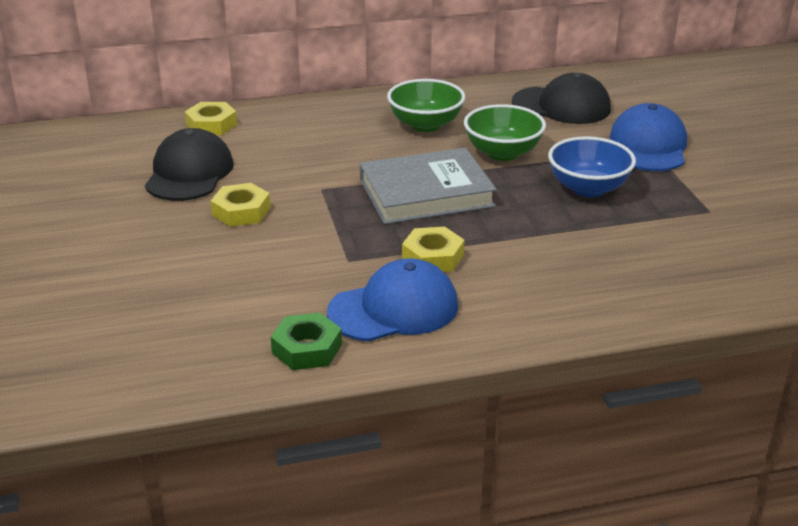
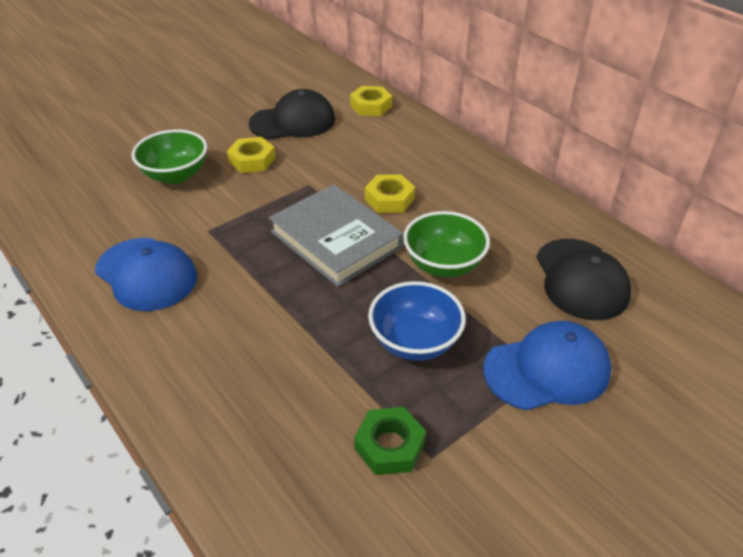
camera: 65 degrees right, 10 degrees up
(307, 348) = (81, 247): green nut -> green nut (389, 445)
(425, 125) = (459, 204): green bowl -> green bowl (175, 175)
(433, 257) = (232, 273): yellow nut -> yellow nut (389, 199)

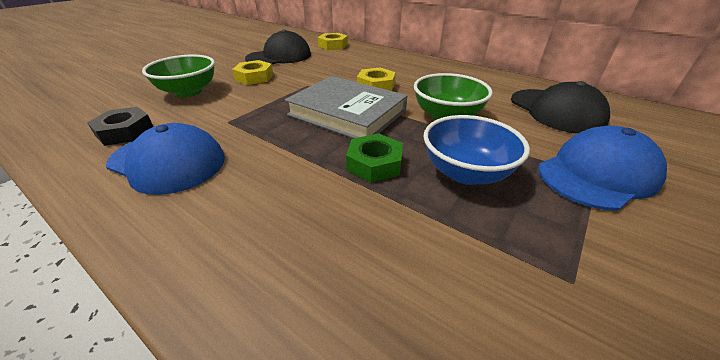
camera: 15 degrees left, 5 degrees down
(110, 227) = (125, 132): none -> black nut
(389, 445) = (518, 280): green nut -> green nut (374, 163)

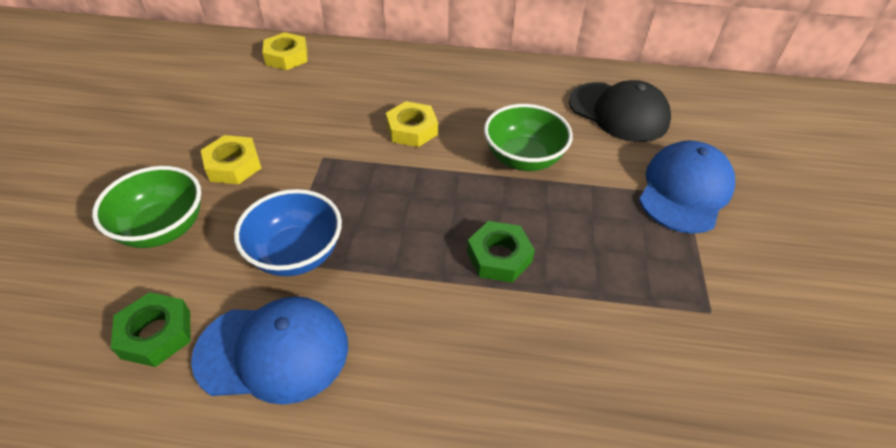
camera: 30 degrees left, 10 degrees up
(125, 132) = (156, 334): black nut -> green nut
(279, 56) = (227, 106): black cap -> none
(347, 113) = (415, 191): grey book -> none
(465, 173) = (585, 233): blue bowl -> blue bowl (296, 254)

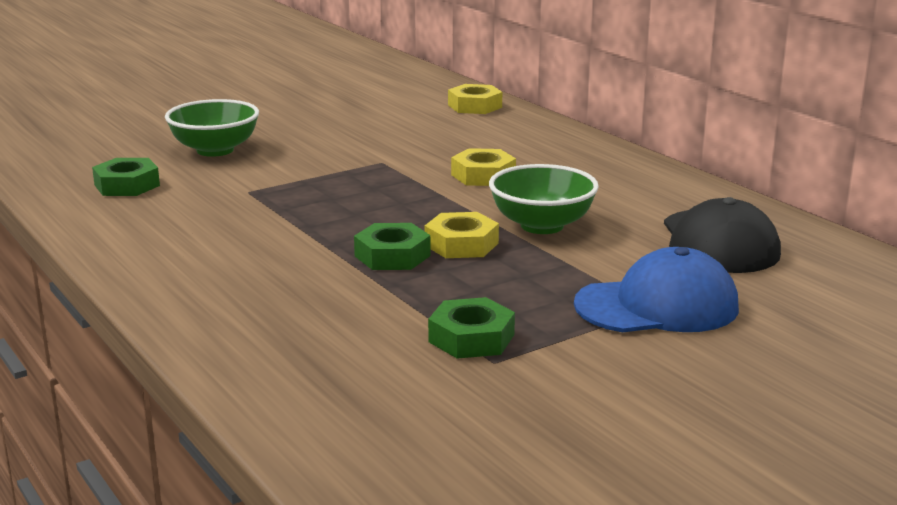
camera: 50 degrees right, 25 degrees down
(233, 165) = (313, 142): yellow nut -> yellow nut (461, 244)
(273, 351) = (166, 220): blue cap -> none
(296, 254) = (263, 192): blue bowl -> none
(669, 301) = (471, 338): none -> green nut

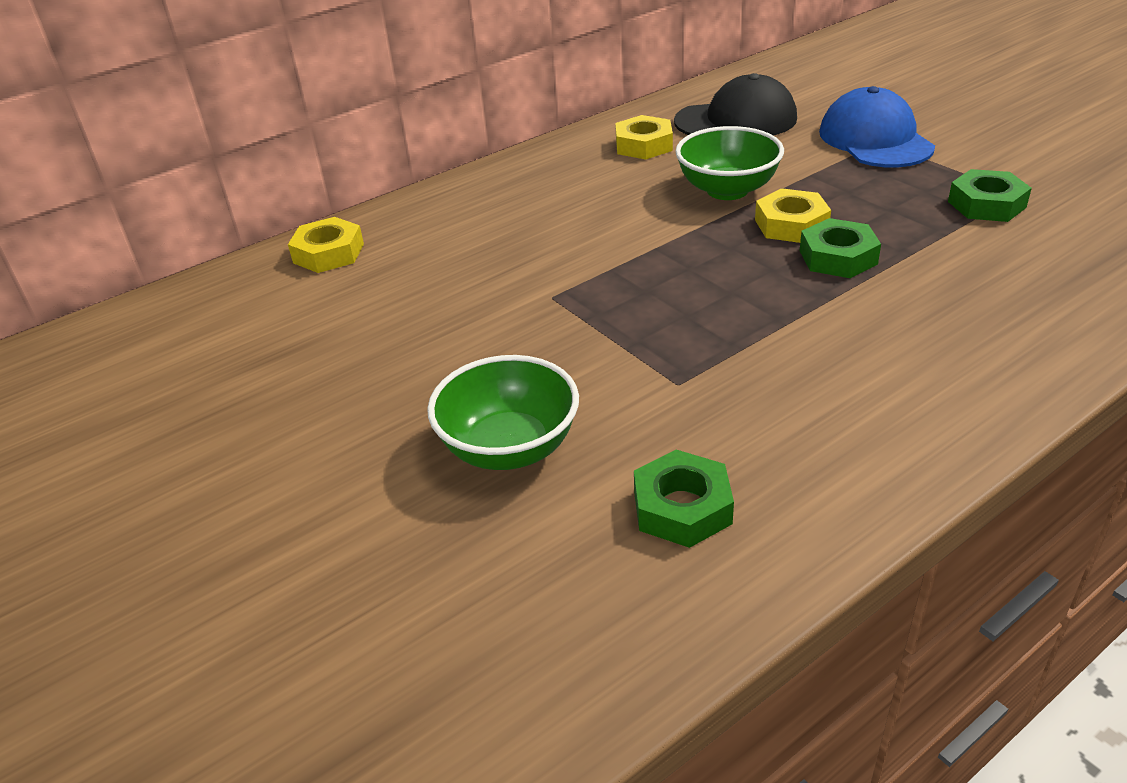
camera: 90 degrees left, 15 degrees up
(483, 175) = (592, 228): yellow nut -> yellow nut (644, 145)

